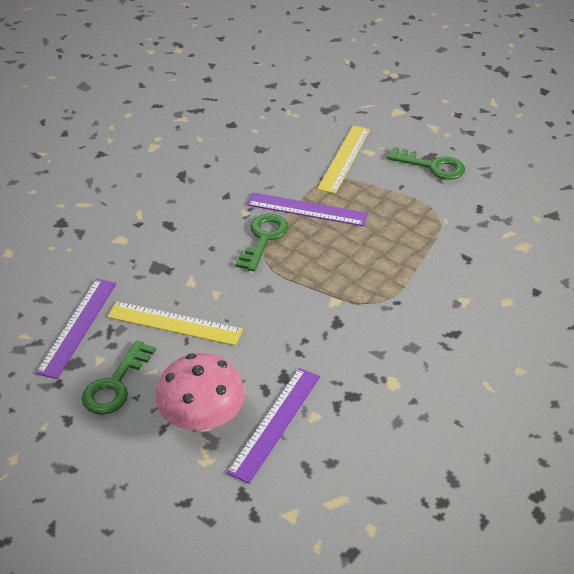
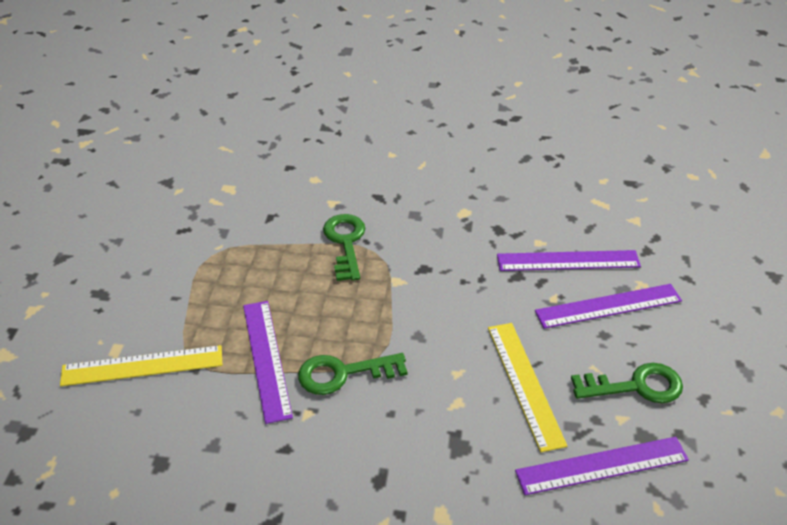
camera: 120 degrees left, 0 degrees up
(202, 418) = (608, 306): pink mushroom -> purple ruler
(432, 166) = (122, 285): green key -> green key (345, 243)

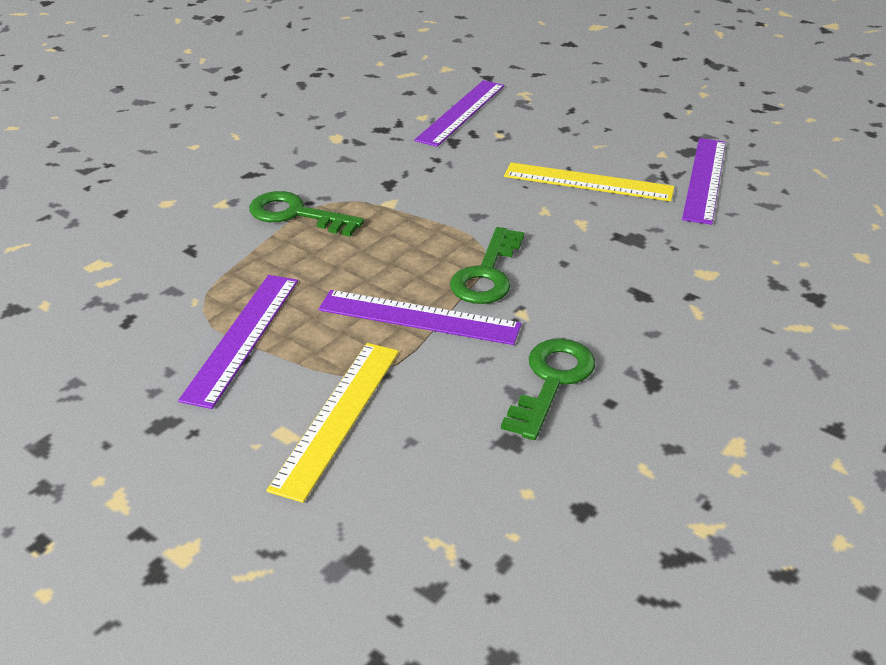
camera: 60 degrees left, 5 degrees down
(608, 306) = (534, 115): purple ruler -> purple ruler (242, 337)
(635, 386) = (633, 136): green key -> green key (551, 381)

